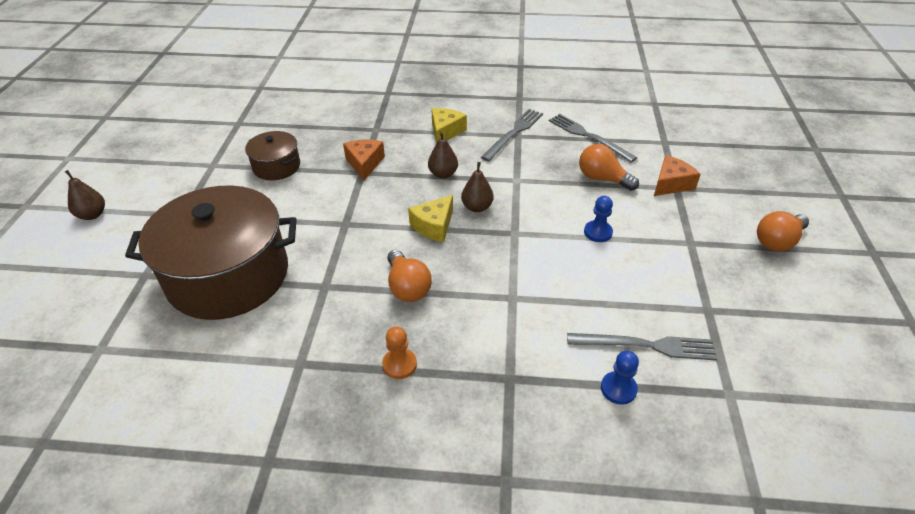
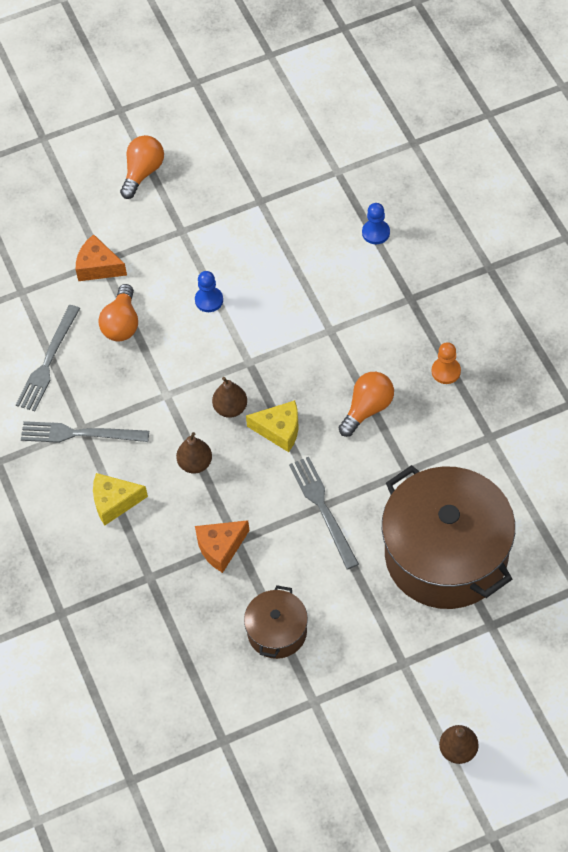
camera: 115 degrees left, 15 degrees up
(646, 345) = (324, 228): grey fork -> grey fork (323, 509)
(777, 241) = (143, 172): orange light bulb -> orange light bulb turned 90 degrees counterclockwise

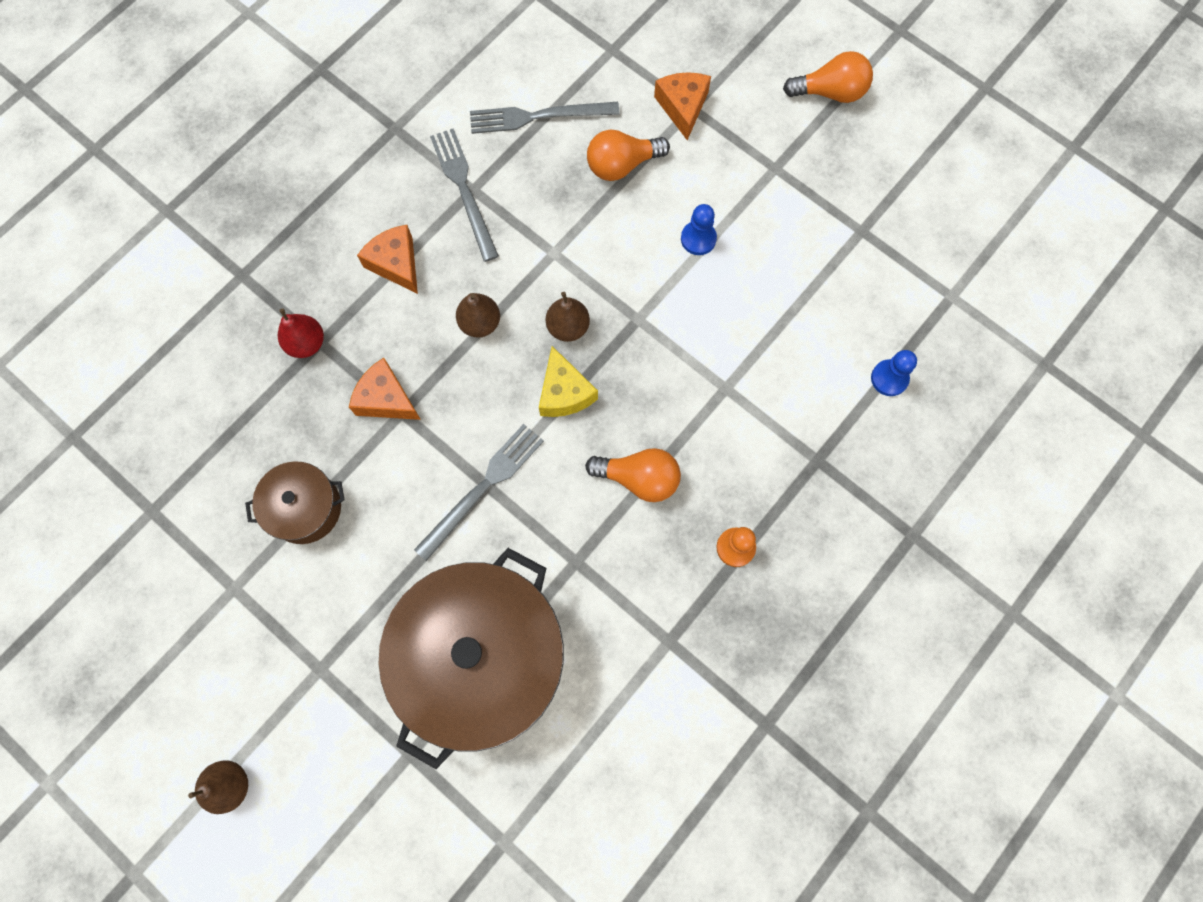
camera: 60 degrees right, 15 degrees up
(114, 502) = (396, 263): yellow cheese -> orange cheese
(145, 586) = (306, 343): none -> red pear

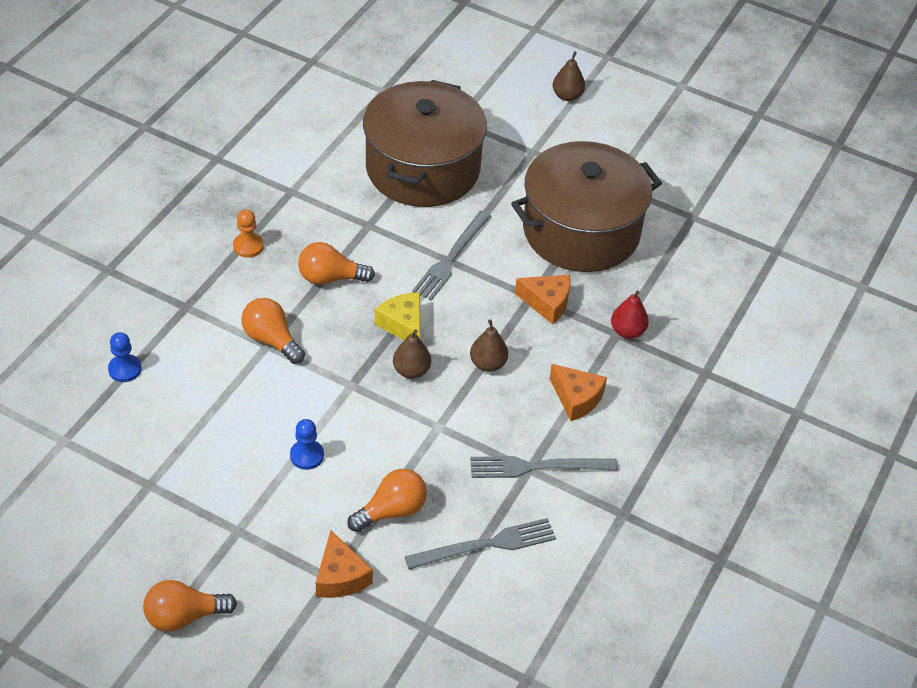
camera: 165 degrees right, 25 degrees down
(305, 508) = (581, 231): brown pot -> brown pot, size x2.10
(464, 190) = (537, 467): grey fork -> grey fork turned 120 degrees clockwise
(720, 394) = (271, 340): none -> orange light bulb

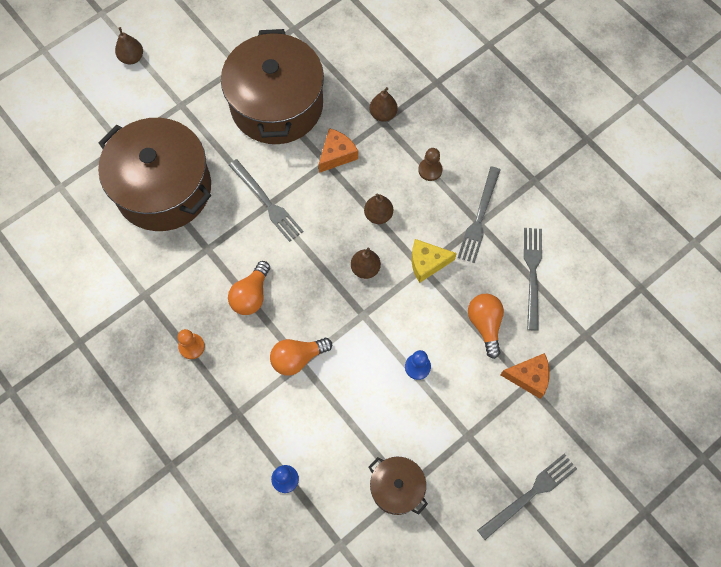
camera: 65 degrees left, 20 degrees up
(148, 475) = (396, 488): none -> brown pot
(184, 616) = (530, 494): orange light bulb -> grey fork
(403, 325) = (319, 259): yellow cheese -> yellow cheese (427, 263)
(576, 398) = (430, 170): orange cheese -> brown pawn
(627, 331) = (383, 114): red pear -> brown pear

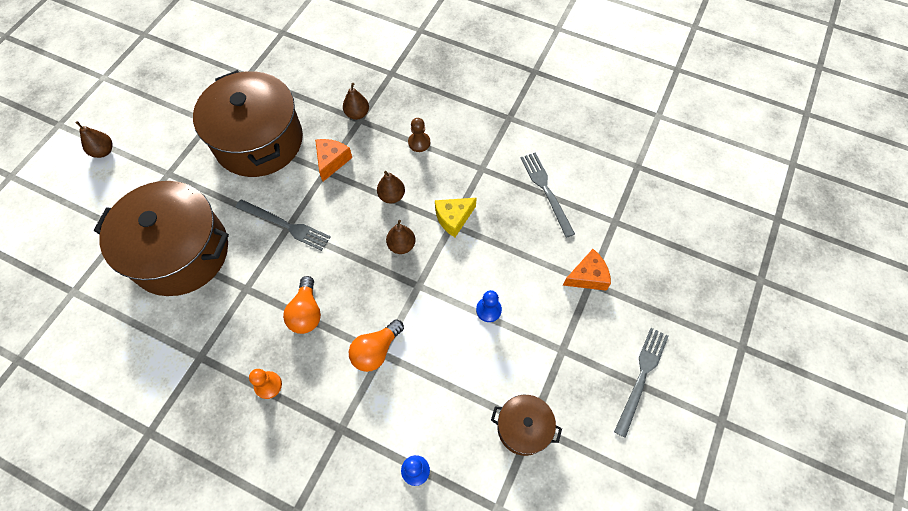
camera: 25 degrees left, 5 degrees down
(479, 217) = (479, 164): grey fork -> none
(485, 325) = (528, 249): orange light bulb -> none

